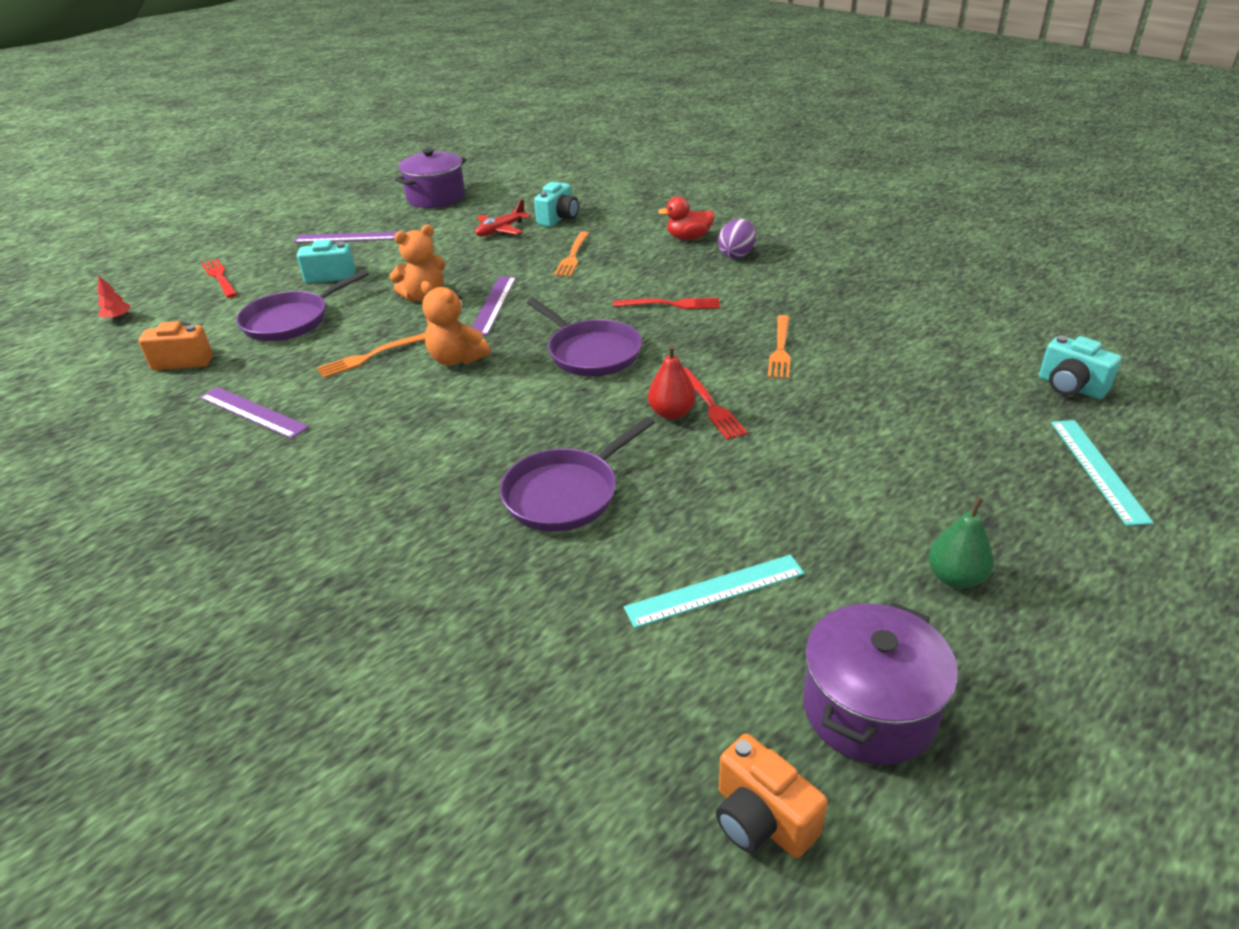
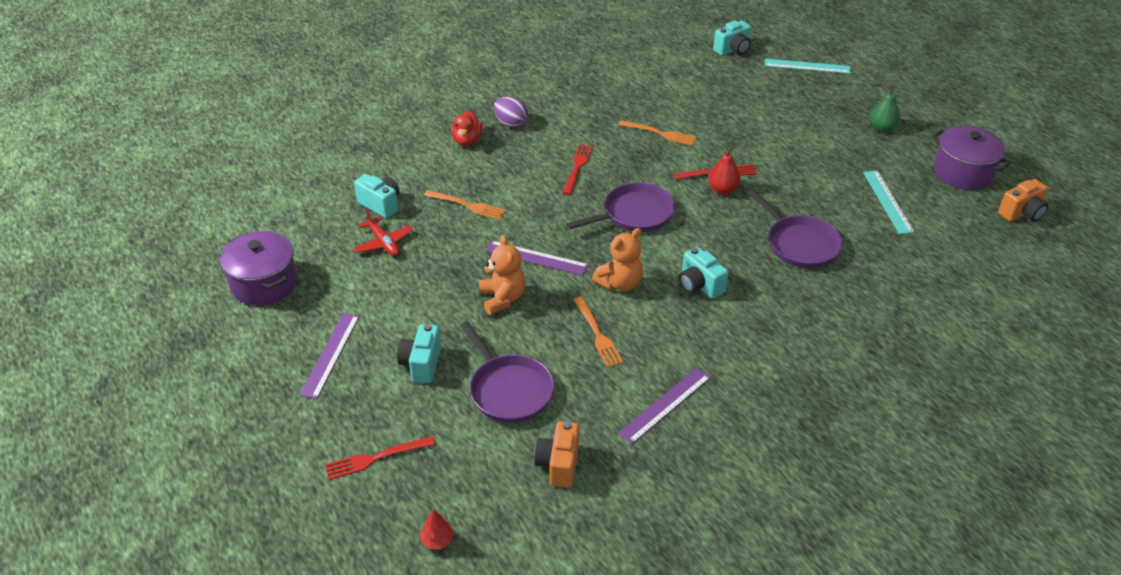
camera: 80 degrees left, 5 degrees up
(459, 414) = (699, 285): none -> turquoise camera

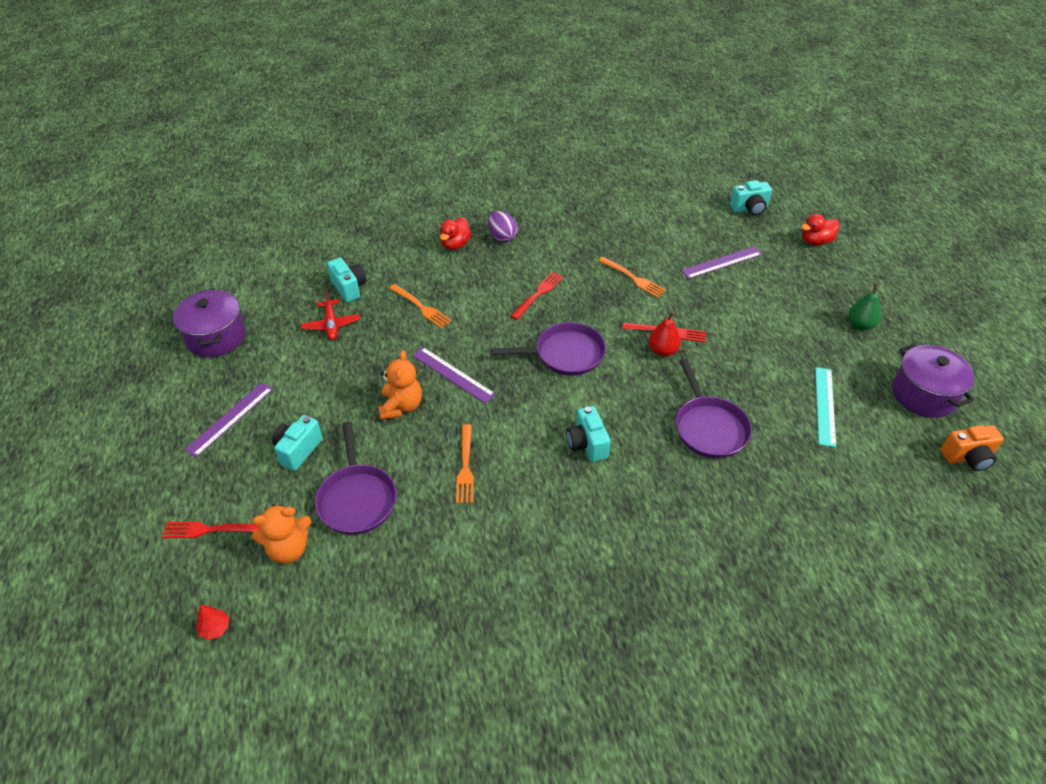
camera: 20 degrees right, 5 degrees up
(558, 464) = (359, 588): orange camera -> none
(619, 283) = (513, 421): orange teddy bear -> orange teddy bear (288, 549)
(665, 405) = (488, 559): purple ruler -> purple ruler (721, 262)
(807, 66) = (816, 241): turquoise ruler -> red duck

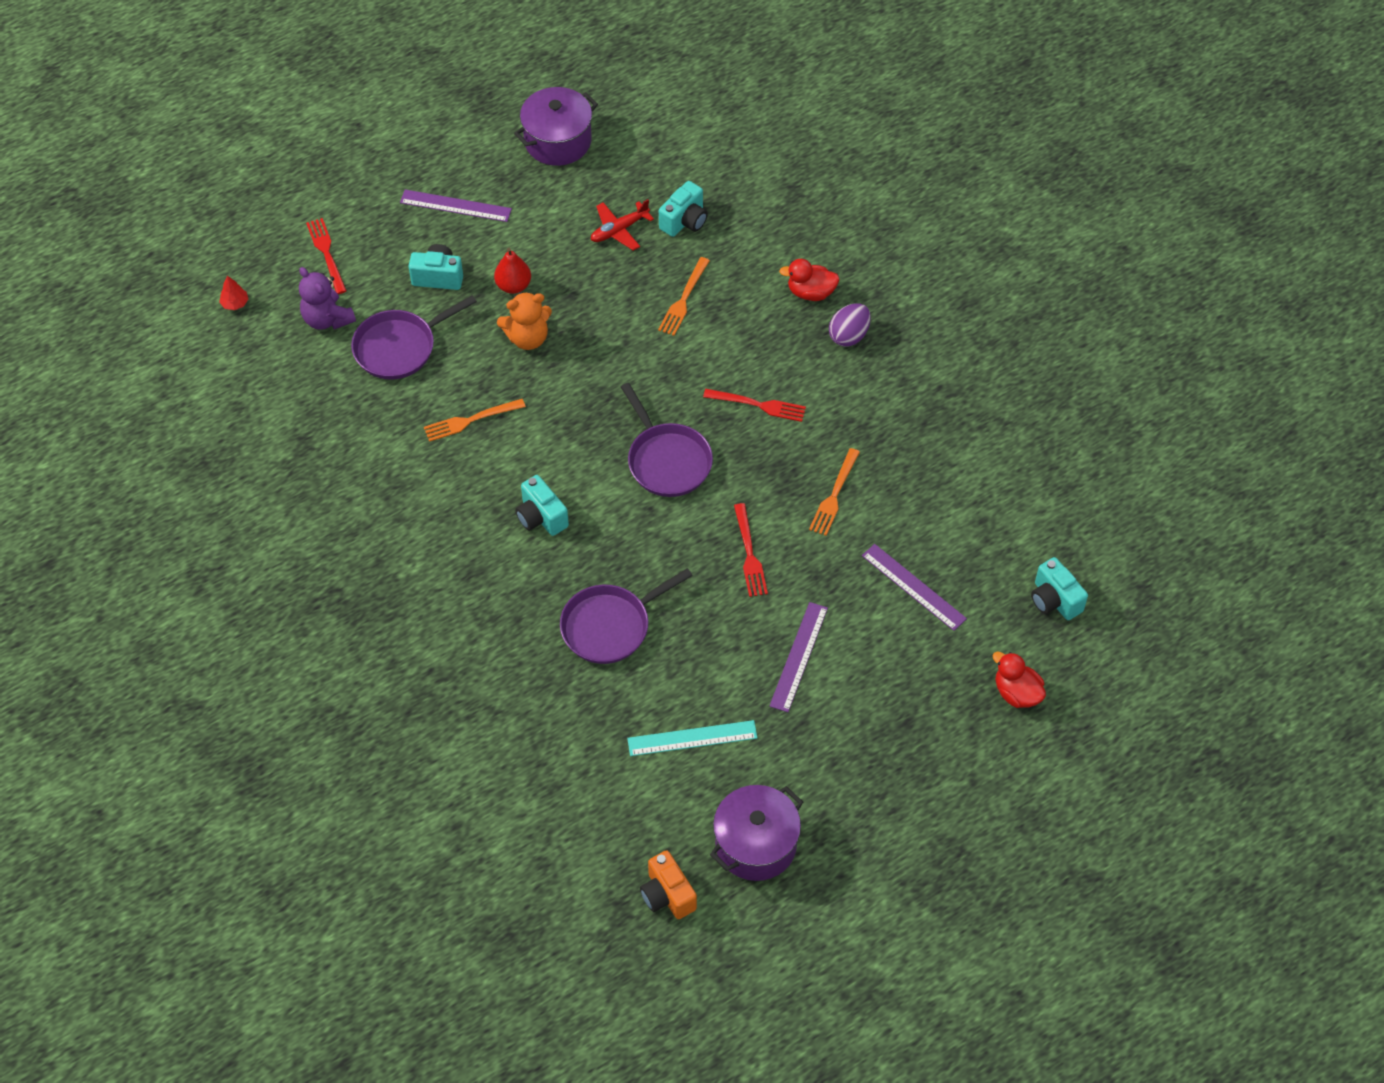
camera: 70 degrees right, 10 degrees up
(288, 549) = (327, 319): orange teddy bear -> purple teddy bear
(453, 374) = (591, 366): purple ruler -> purple ruler (798, 656)
(587, 444) = (541, 517): turquoise camera -> turquoise camera turned 90 degrees counterclockwise
(662, 351) = (714, 556): red pear -> red pear (513, 286)
(860, 325) = (857, 764): green pear -> none

